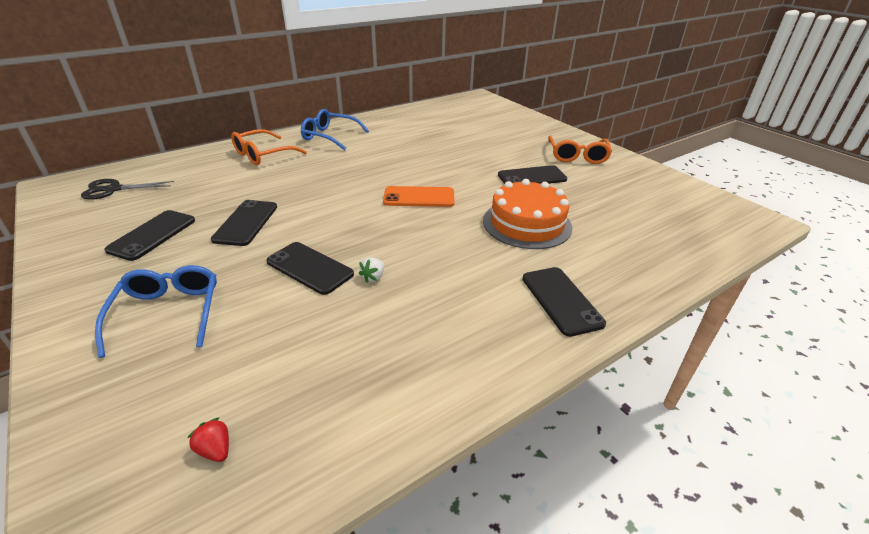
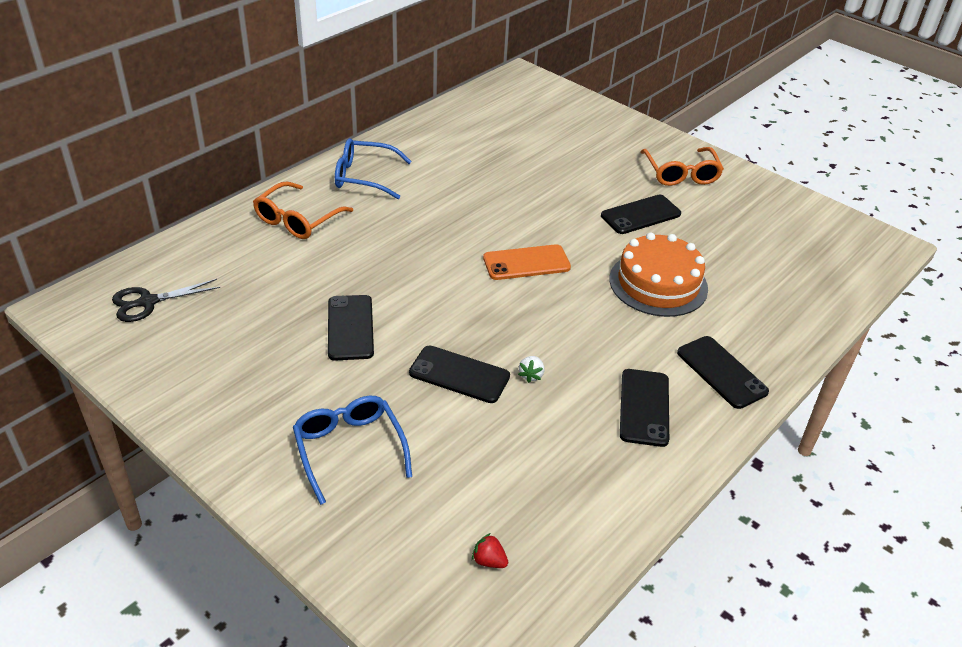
camera: 15 degrees left, 5 degrees up
(152, 235) = (254, 360): black phone -> black phone (644, 407)

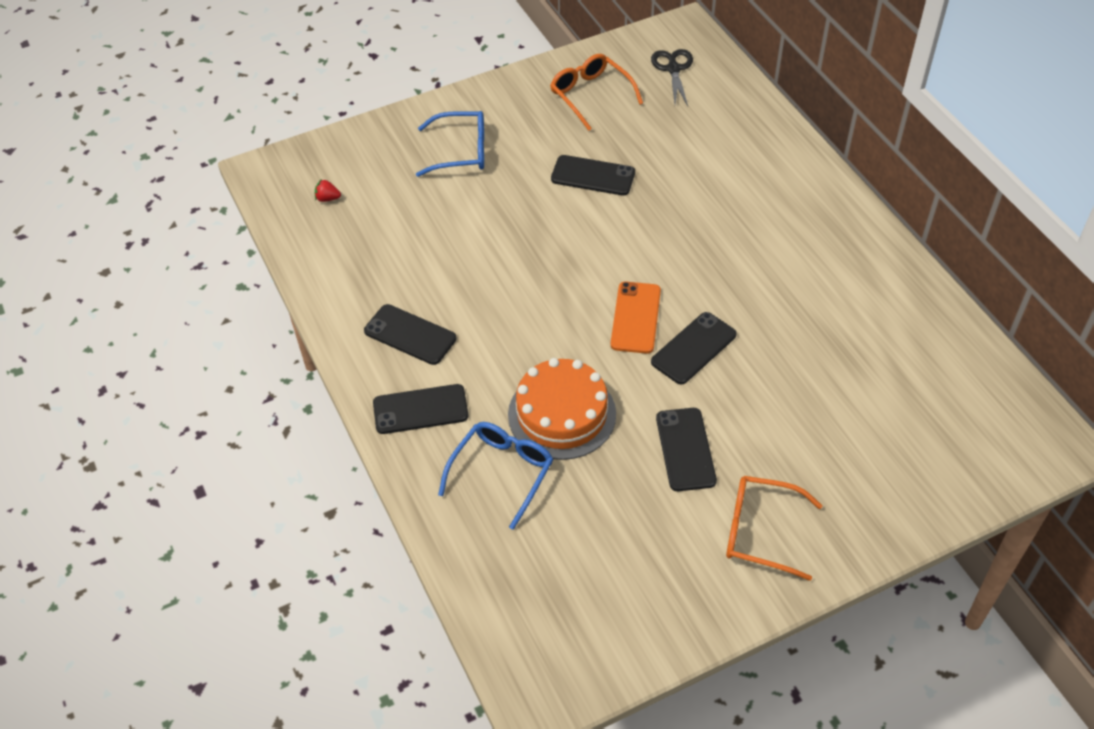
camera: 115 degrees right, 10 degrees up
(297, 220) = (763, 168): orange glasses -> orange glasses (591, 95)
(364, 177) = (828, 229): blue glasses -> blue glasses (501, 473)
(459, 375) = (506, 228): black phone -> black phone (693, 348)
(489, 561) = (327, 198): red strawberry -> red strawberry turned 135 degrees counterclockwise
(531, 375) = (483, 273): white strawberry -> none

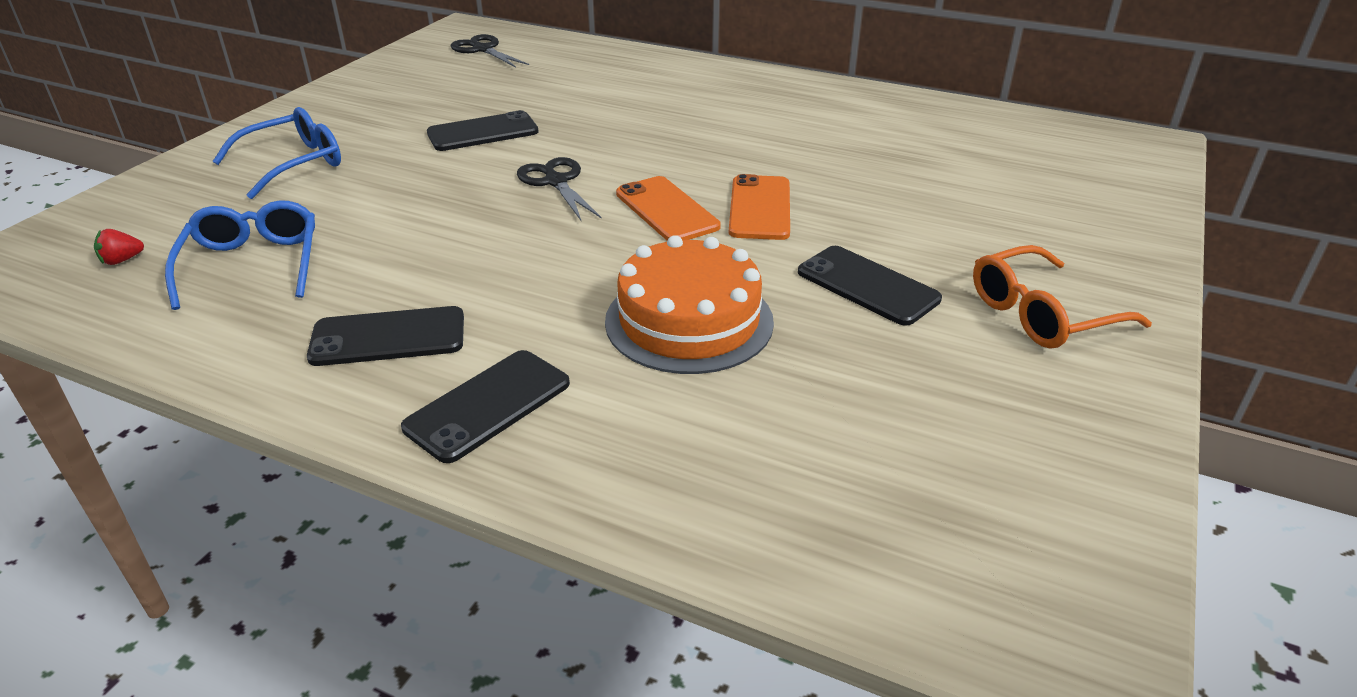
camera: 40 degrees left, 15 degrees down
(501, 473) = (685, 414): blue glasses -> blue glasses (253, 265)
(591, 95) = (413, 86): orange glasses -> none
(595, 253) = (556, 182): none -> black scissors
(693, 348) = (759, 208): black phone -> orange phone

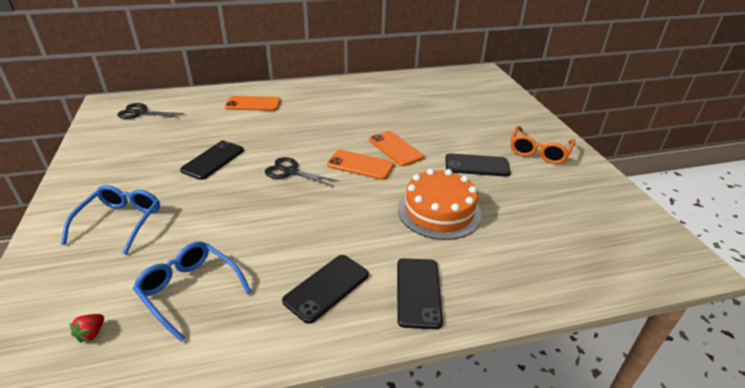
camera: 40 degrees left, 0 degrees up
(636, 79) = (253, 104): none -> orange phone

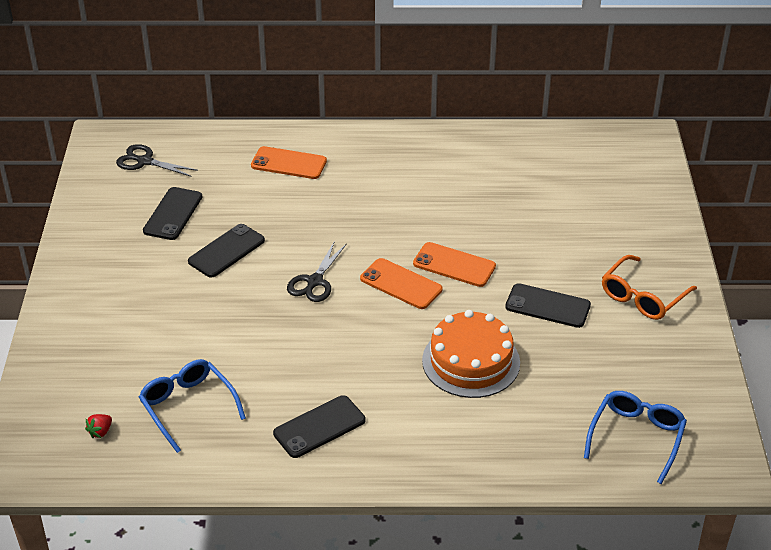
camera: 15 degrees right, 5 degrees up
(120, 222) = (123, 320): blue glasses -> blue glasses (636, 437)
(291, 172) = (314, 281): black scissors -> black scissors turned 105 degrees counterclockwise
(395, 148) = (454, 265): orange phone -> orange phone turned 45 degrees counterclockwise
(418, 292) = (409, 447): black phone -> black phone (173, 214)

